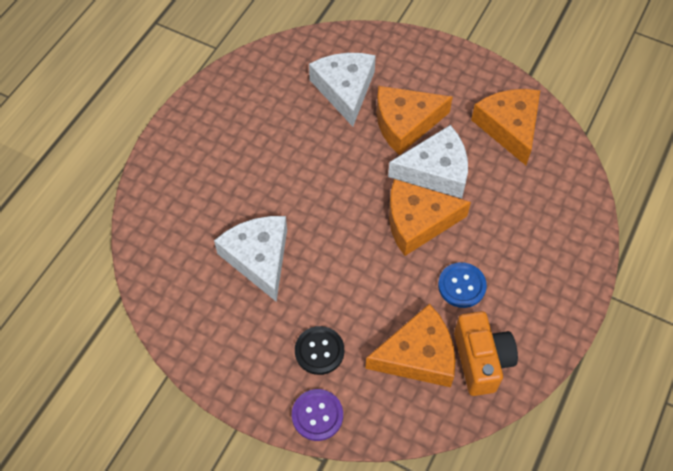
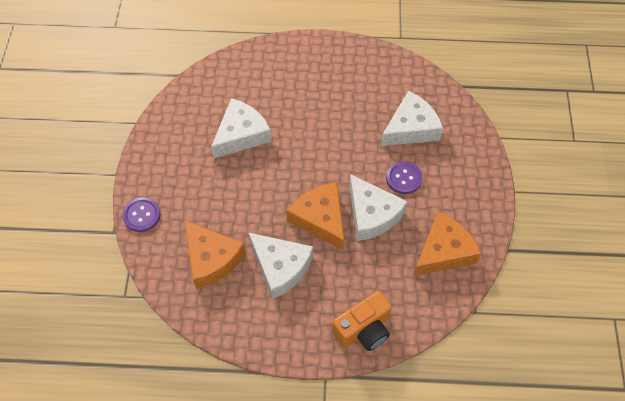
camera: 65 degrees right, 0 degrees up
(319, 351) = (188, 198): black button -> none
(405, 123) = (403, 178): orange cheese -> purple button
(461, 286) = (281, 267): blue button -> white cheese
(481, 360) = (225, 301): orange camera -> orange camera (363, 329)

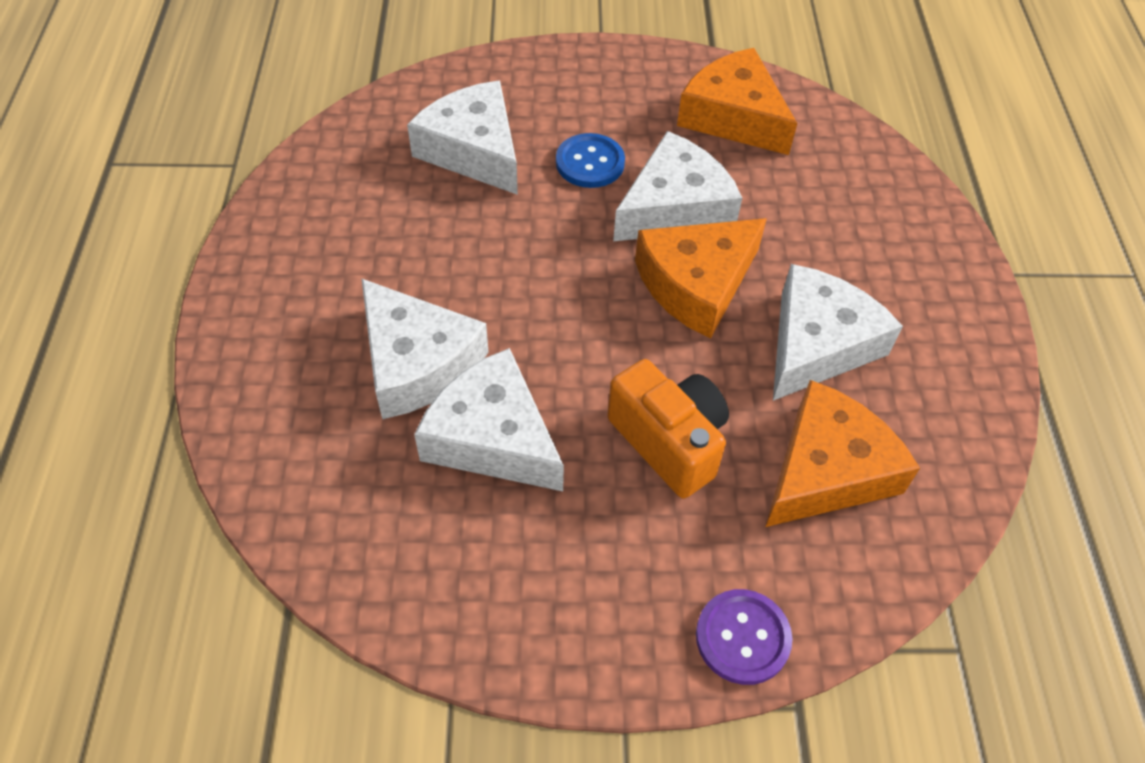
camera: 95 degrees left, 5 degrees down
(281, 108) = (417, 363): none -> white cheese
(363, 329) = (908, 219): orange camera -> orange camera (669, 442)
(403, 178) = (590, 163): purple button -> blue button

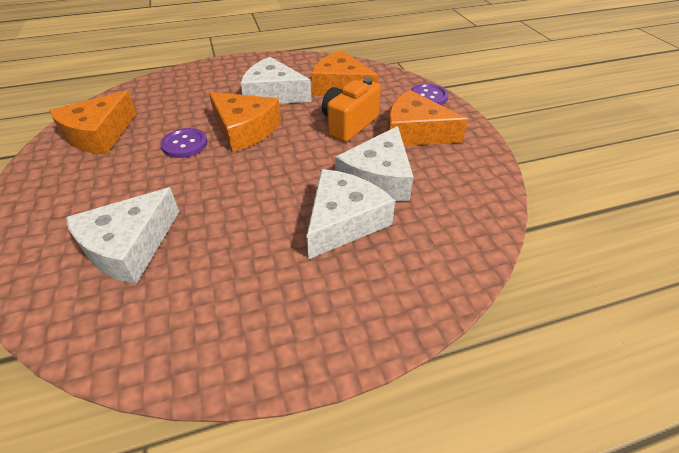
camera: 105 degrees left, 10 degrees down
(590, 163) = (144, 184): blue button -> none
(606, 548) = (415, 132): none -> orange cheese
(675, 207) = (185, 144): white cheese -> purple button

